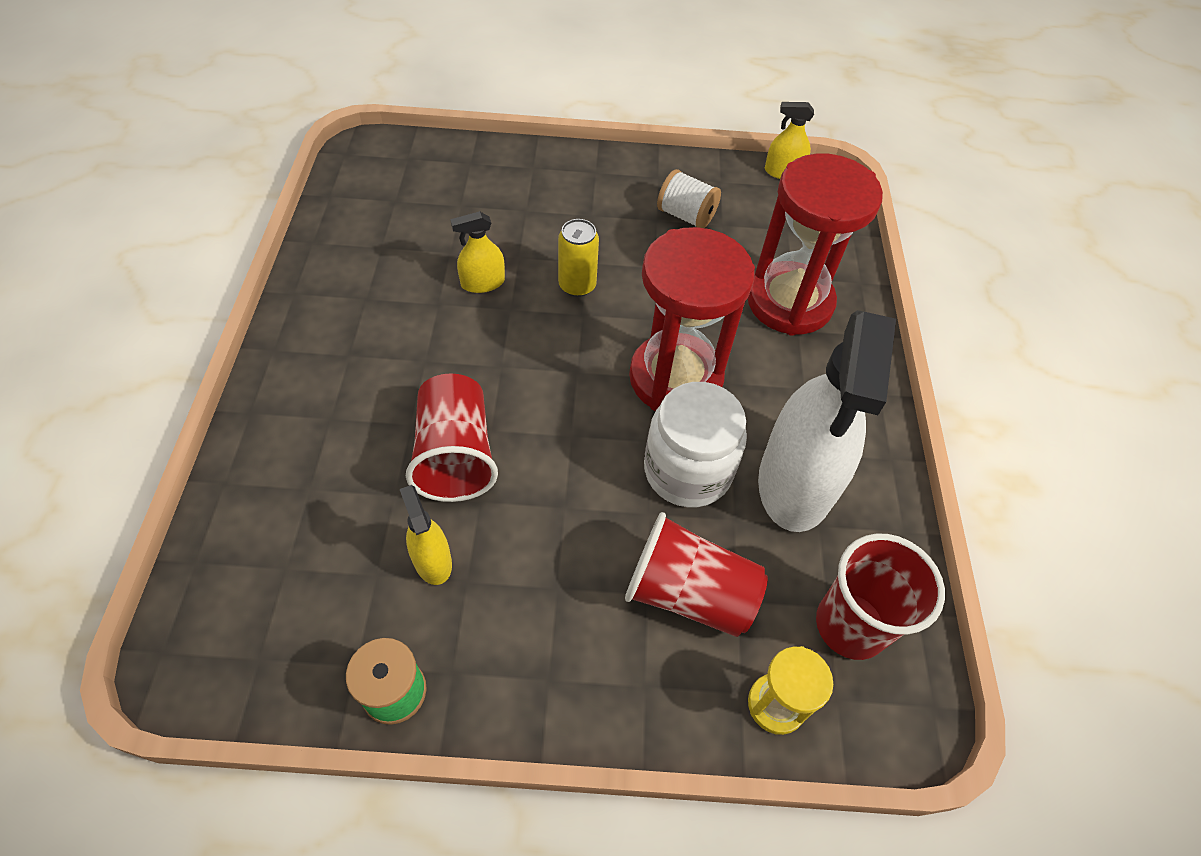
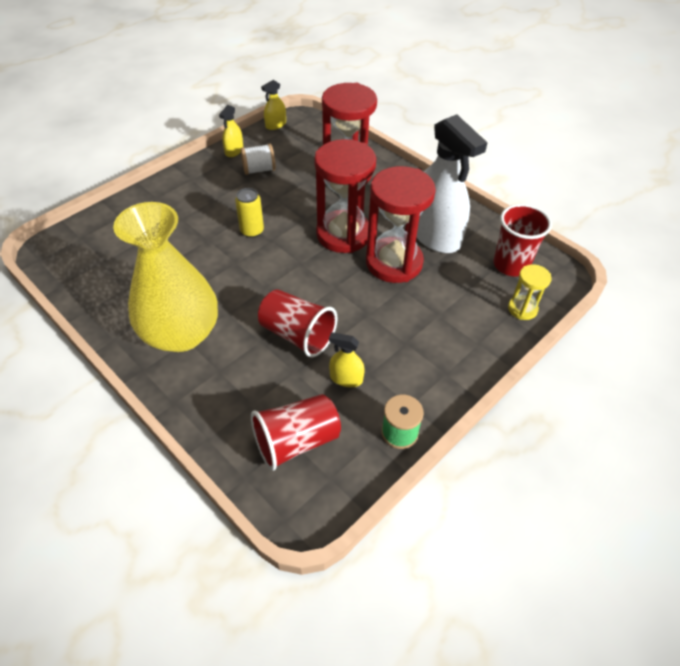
camera: 45 degrees left, 5 degrees down
(354, 343) = (181, 333): none -> yellow vase
(483, 283) = (206, 262): yellow spray bottle -> yellow spray bottle (234, 151)
(687, 470) = (394, 263): white jar -> red hourglass
(689, 593) = (451, 302): red cup -> red cup (296, 441)

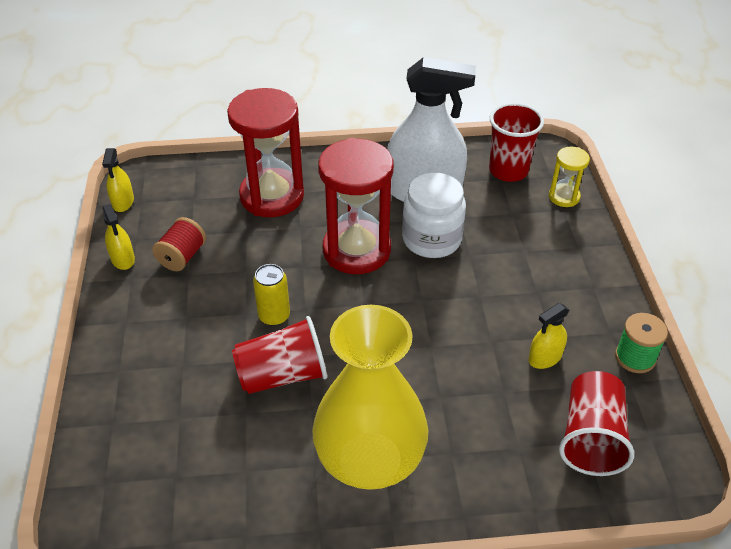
camera: 50 degrees left, 5 degrees down
(259, 170) = (182, 256): white spool -> red spool
(297, 335) = (459, 362): red cup -> red cup (282, 375)
(394, 263) = (431, 239): red hourglass -> white jar

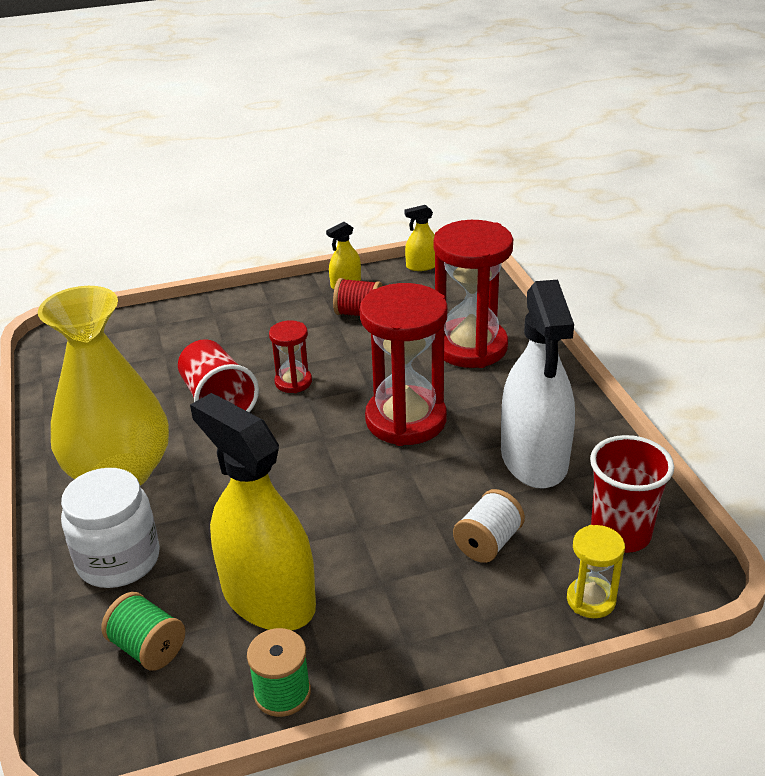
camera: 80 degrees right, 10 degrees down
(274, 316) = (293, 382): yellow can -> red hourglass
(431, 239) = (446, 476): white jar -> white jar (118, 560)
(506, 231) = (488, 543): none -> white spool
(545, 358) = (268, 597): yellow spray bottle -> yellow spray bottle, size x2.31
(591, 437) = (148, 648): red cup -> green spool

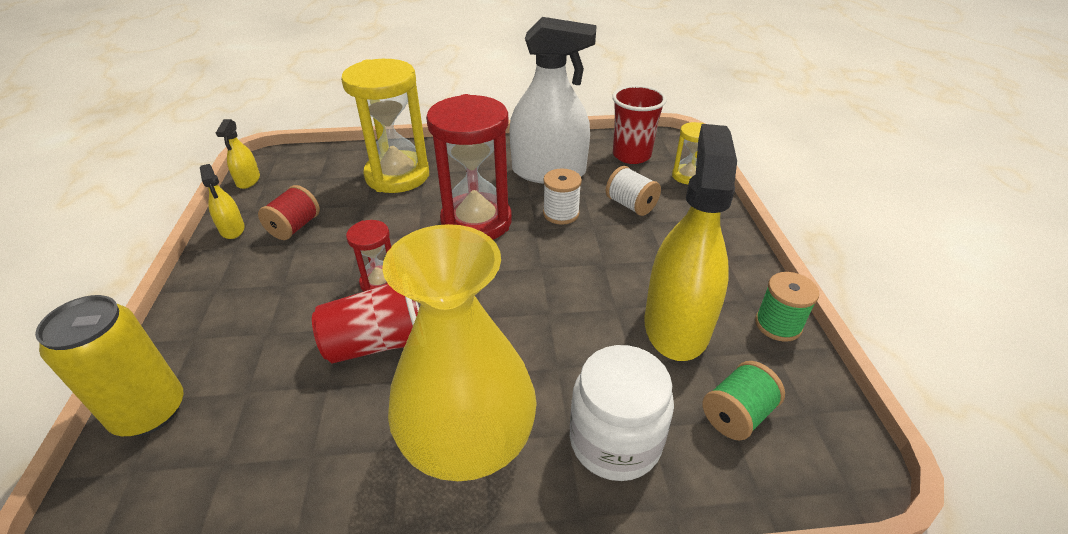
camera: 80 degrees left, 5 degrees up
(145, 322) = (149, 411): none -> yellow can
(268, 597) = (676, 325): yellow spray bottle -> yellow spray bottle turned 135 degrees clockwise
(444, 482) = (561, 214): none -> white spool
(470, 347) = (397, 176): red hourglass -> yellow hourglass

